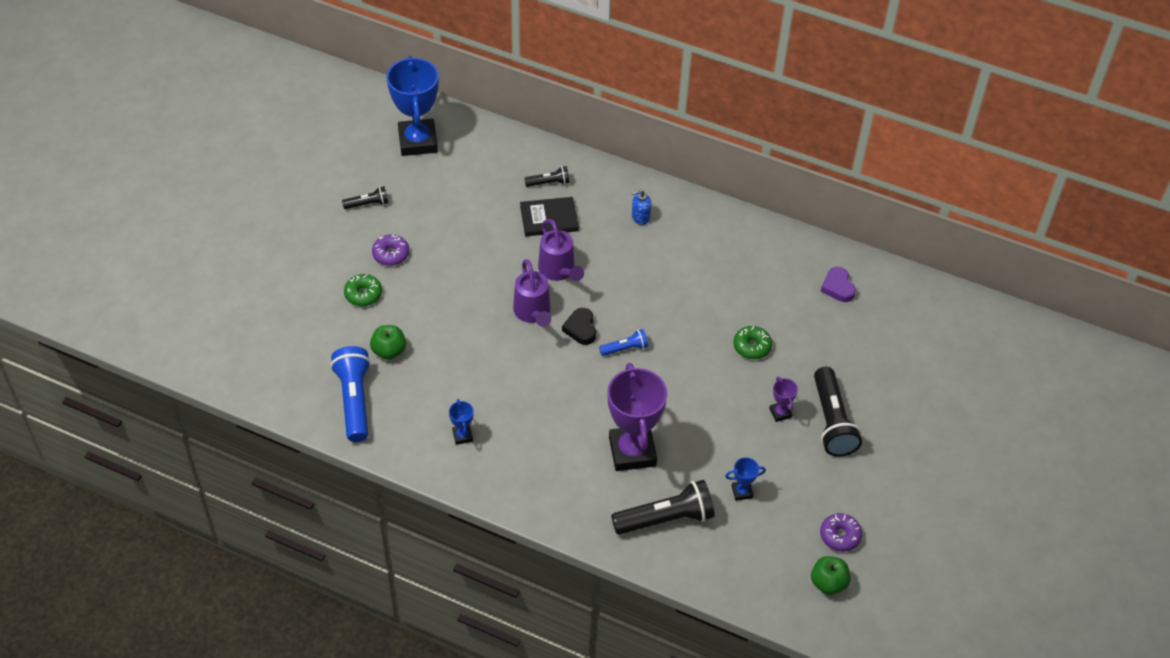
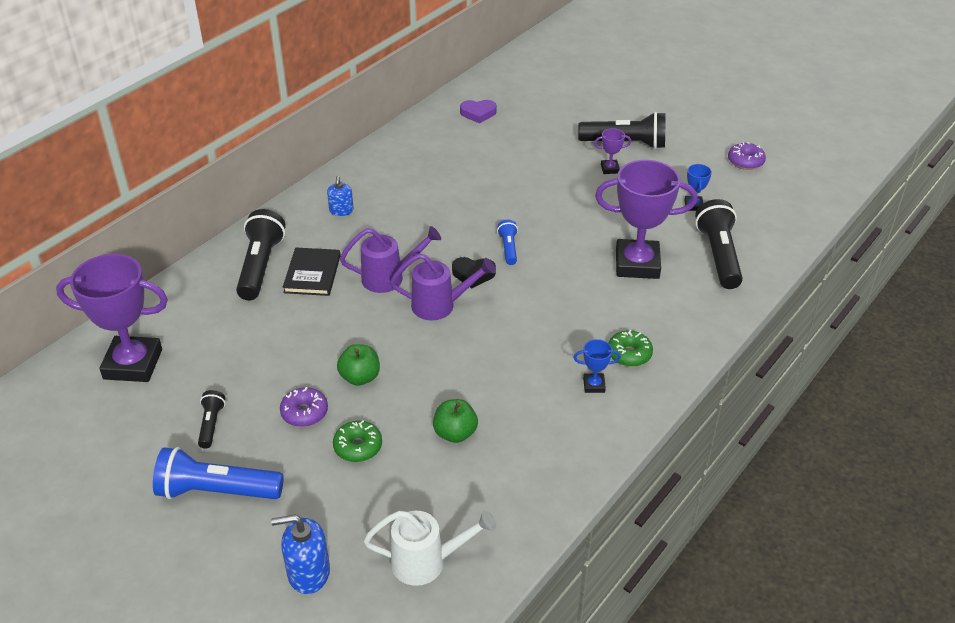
camera: 75 degrees left, 10 degrees down
(247, 294) = (308, 573): none -> blue soap dispenser
(265, 357) = (426, 562): none -> white watering can
(354, 400) = (521, 475): blue flashlight -> blue flashlight (216, 491)
(418, 141) = (133, 364): blue trophy -> purple trophy
(549, 183) = (261, 266): black flashlight -> black flashlight, size x1.94
(752, 346) = (530, 171): green donut -> green donut (629, 354)
(828, 583) = (793, 176): green apple -> green apple (360, 377)

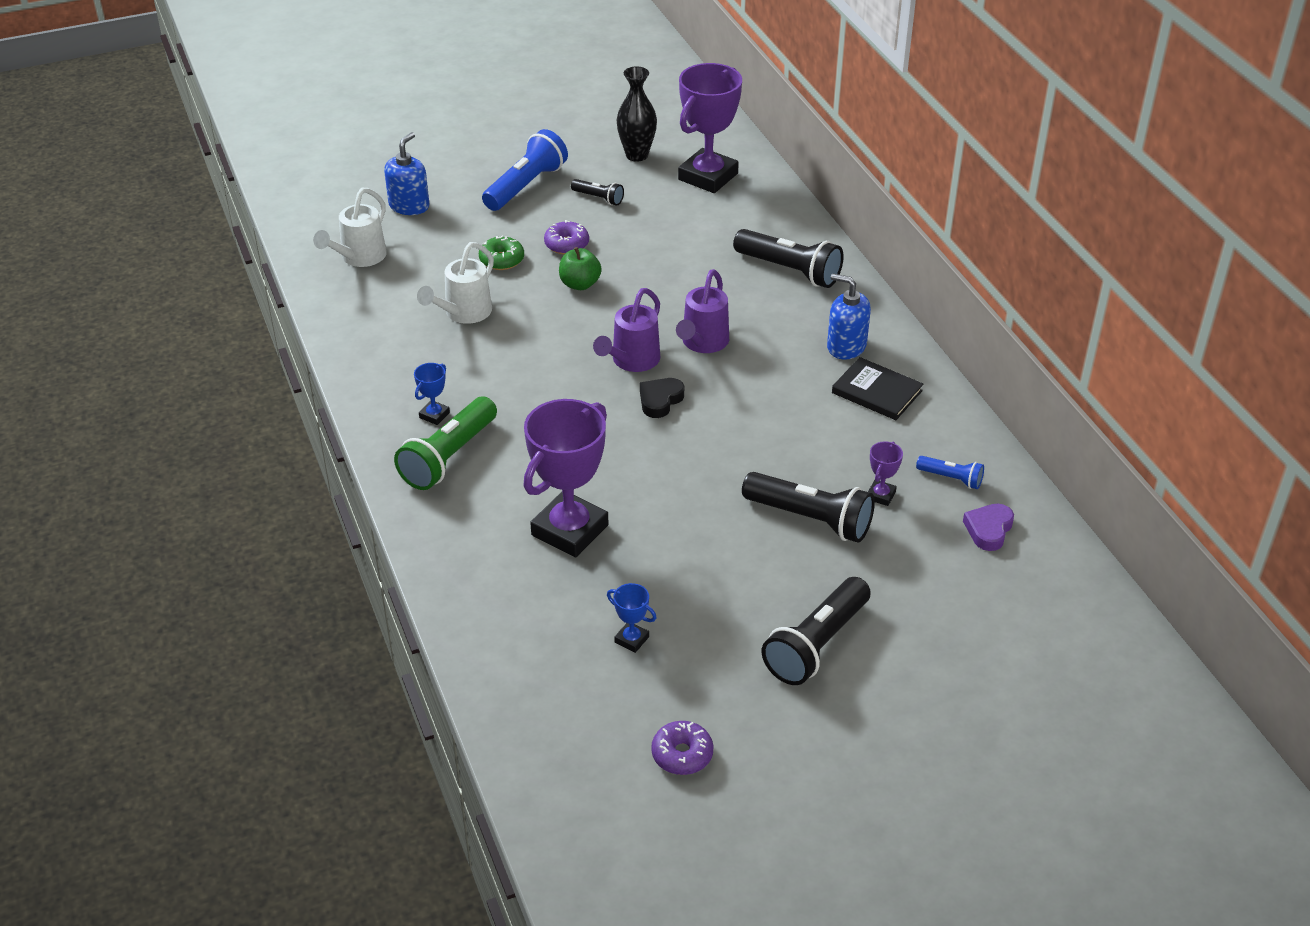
camera: 120 degrees right, 0 degrees up
(114, 430) = (637, 155): none -> black vase
(312, 274) = (750, 298): black book -> black book (877, 392)
(341, 210) = (846, 346): blue soap dispenser -> blue soap dispenser, size x1.56
(455, 433) = (464, 313): green apple -> white watering can
(508, 248) = (681, 442): blue flashlight -> blue flashlight (951, 479)
(610, 169) = (768, 599): purple trophy -> purple trophy (880, 495)
(629, 354) = (448, 457): green donut -> green flashlight
(719, 256) = (523, 608): black flashlight -> black flashlight (810, 519)

